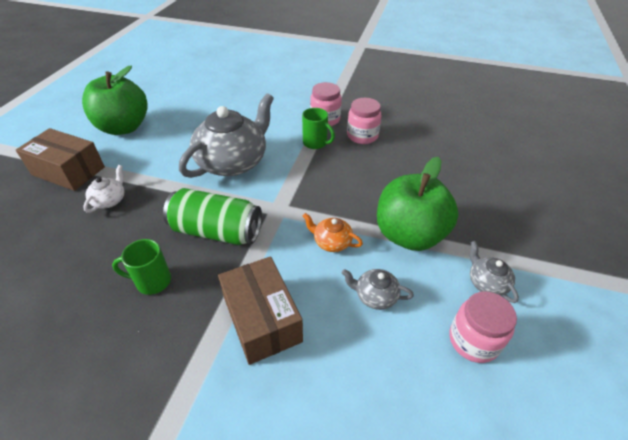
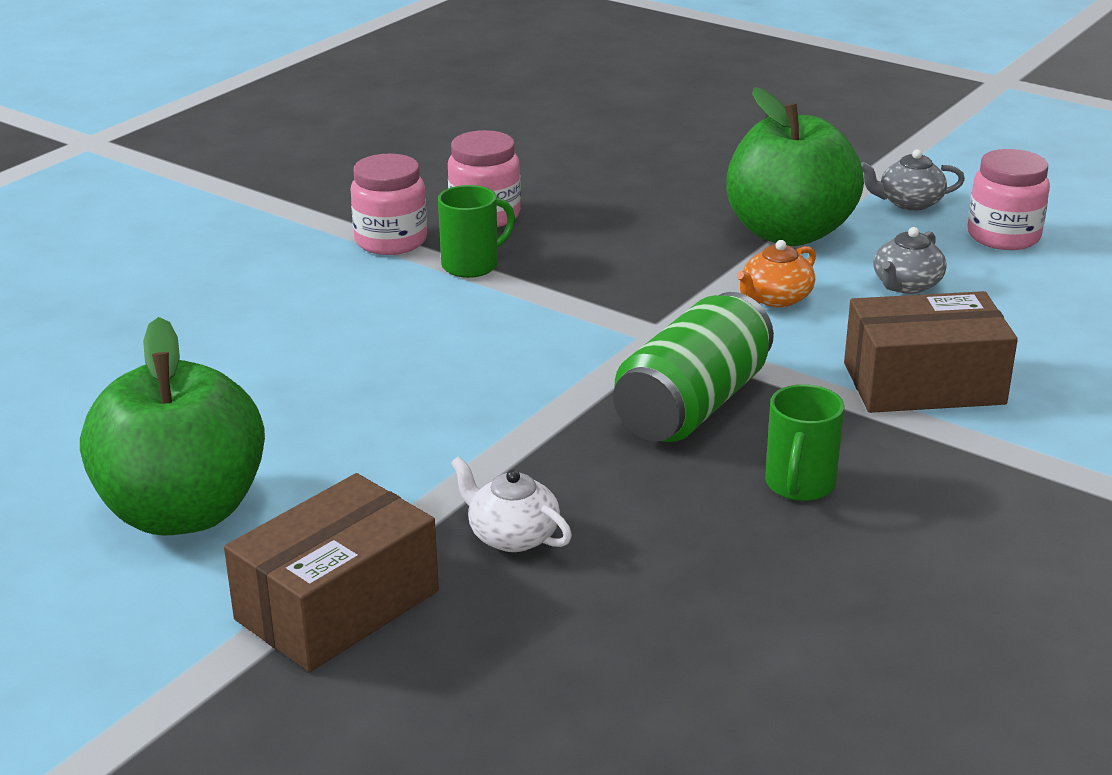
camera: 70 degrees left, 15 degrees down
(233, 162) = (472, 365): grey teapot -> none

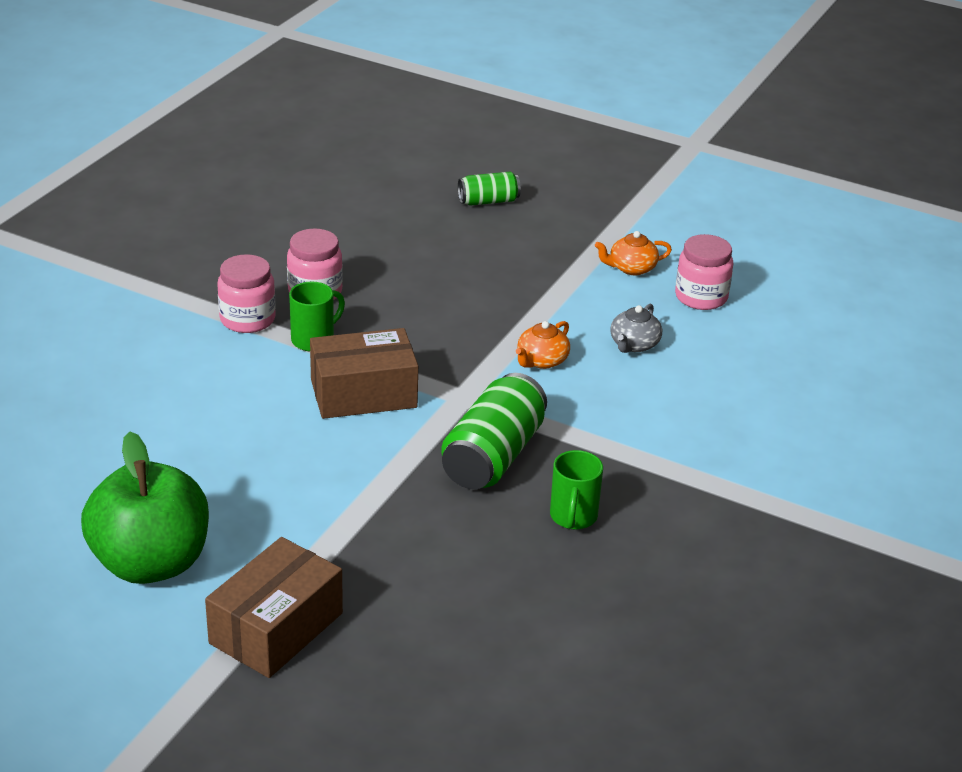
camera: 10 degrees left, 5 degrees up
(512, 536) = (384, 568): white teapot -> none
(726, 130) = (488, 201): none -> green can
(789, 233) = (545, 300): green apple -> none
(909, 203) = (631, 268): grey teapot -> orange teapot
(923, 383) = (651, 430): brown box -> brown box (363, 394)

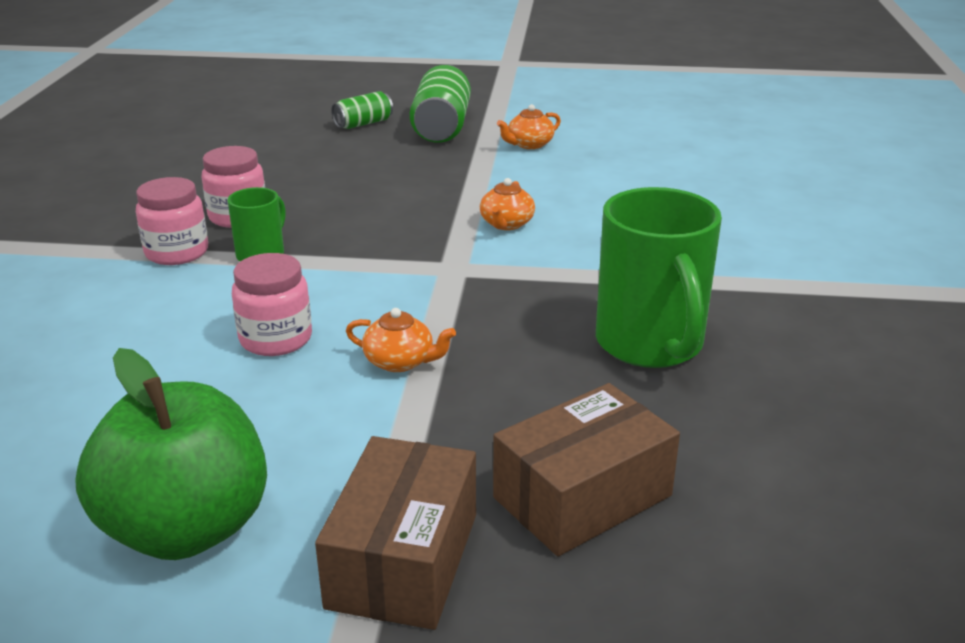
camera: 20 degrees left, 5 degrees down
(363, 394) = (346, 288): brown box -> brown box (582, 497)
(365, 475) = (400, 361): none -> orange teapot
(493, 456) = (524, 311): green can -> green can (442, 127)
(573, 517) = (651, 345): green mug -> green mug, size x1.95
(634, 344) = (580, 195): grey teapot -> none
(701, 297) = (606, 152): pink jar -> pink jar (276, 339)

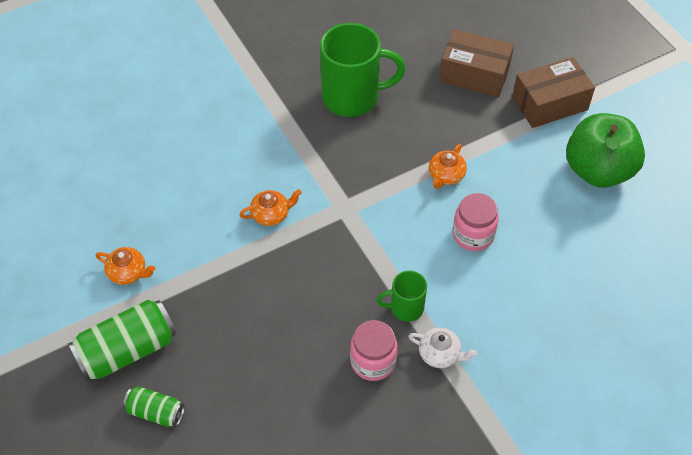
camera: 125 degrees left, 25 degrees up
(177, 252) = (440, 354): pink jar -> white teapot
(400, 361) = (446, 175): orange teapot -> orange teapot turned 135 degrees counterclockwise
(651, 345) = (353, 97): green mug -> green mug turned 45 degrees clockwise

